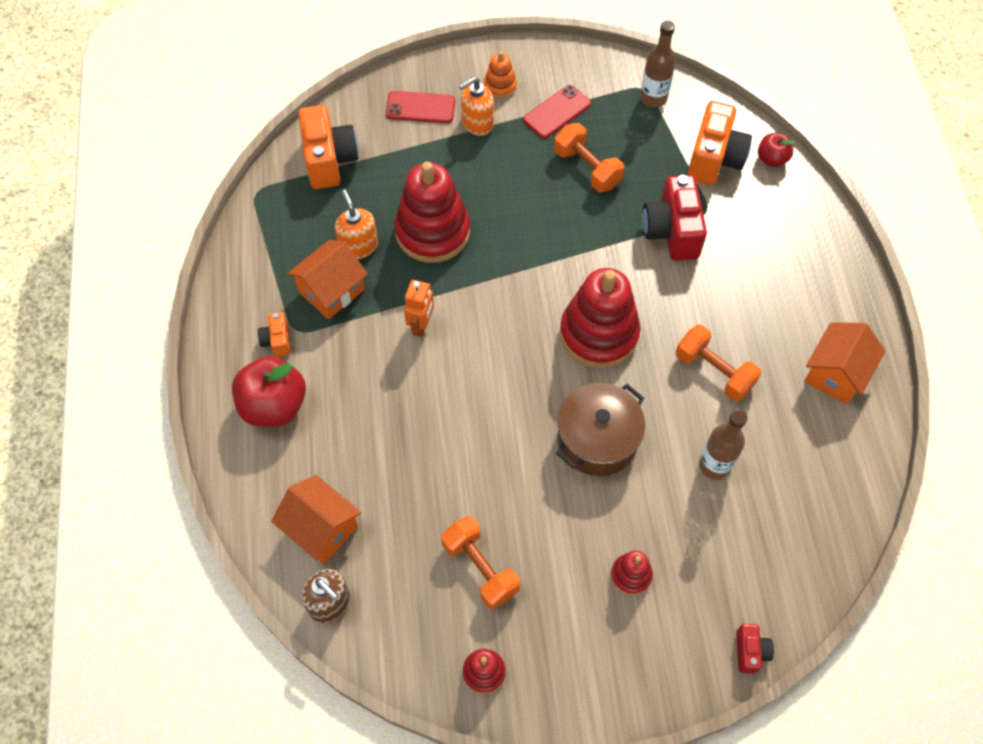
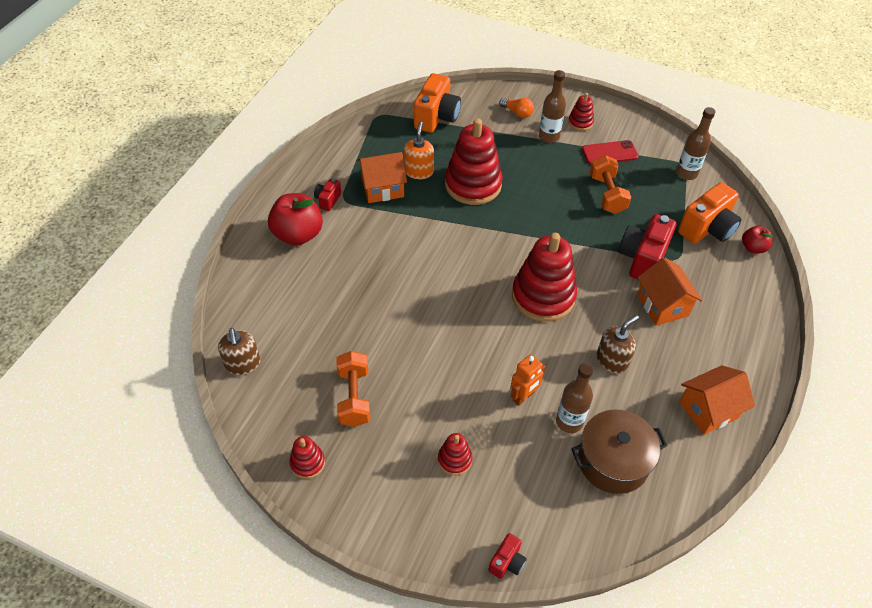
camera: 30 degrees right, 10 degrees down
(277, 341) = (328, 200): orange camera -> red camera
(321, 528) = (272, 318): orange house -> orange house (662, 305)
(420, 107) = (517, 113): red phone -> orange light bulb
(421, 325) = (425, 234): orange robot -> orange robot (523, 397)
(477, 123) = (549, 137): orange soap dispenser -> brown bottle
(500, 86) = (580, 122): orange stacking toy -> red stacking toy
(597, 440) = (494, 361): brown pot -> brown pot (613, 461)
(714, 371) = (612, 361): orange dumbbell -> brown soap dispenser

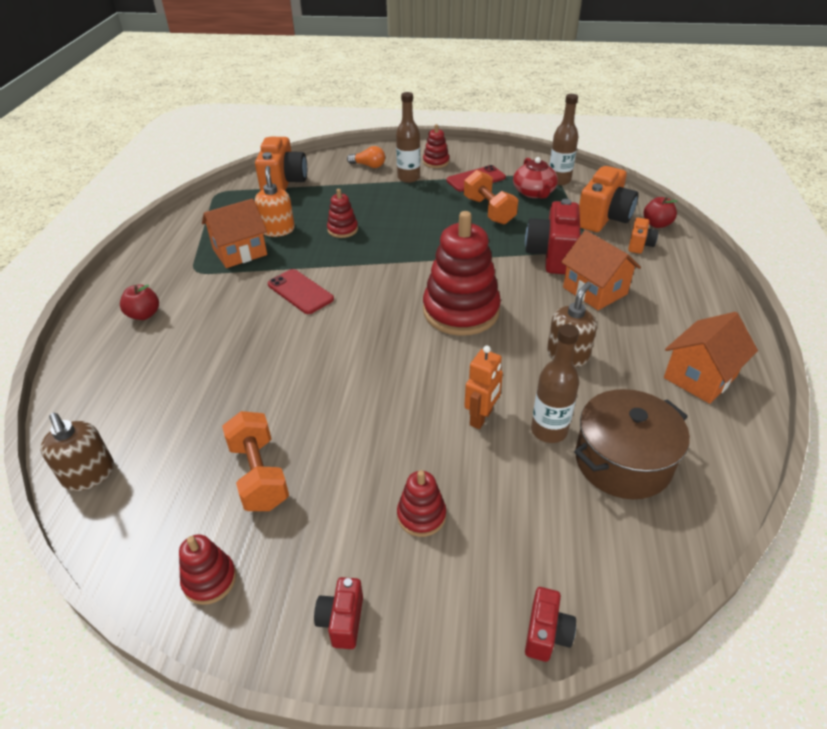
camera: 15 degrees left, 10 degrees down
(298, 234) = (144, 315): red apple -> red apple, size x0.54
(328, 200) = (175, 275): red camera -> red camera (342, 621)
(421, 243) = (300, 292): none -> red phone
(473, 184) = (342, 229): red stacking toy -> red stacking toy, size x0.47
(656, 182) = (534, 192): none -> red teapot
(725, 267) = (639, 245): none -> orange camera

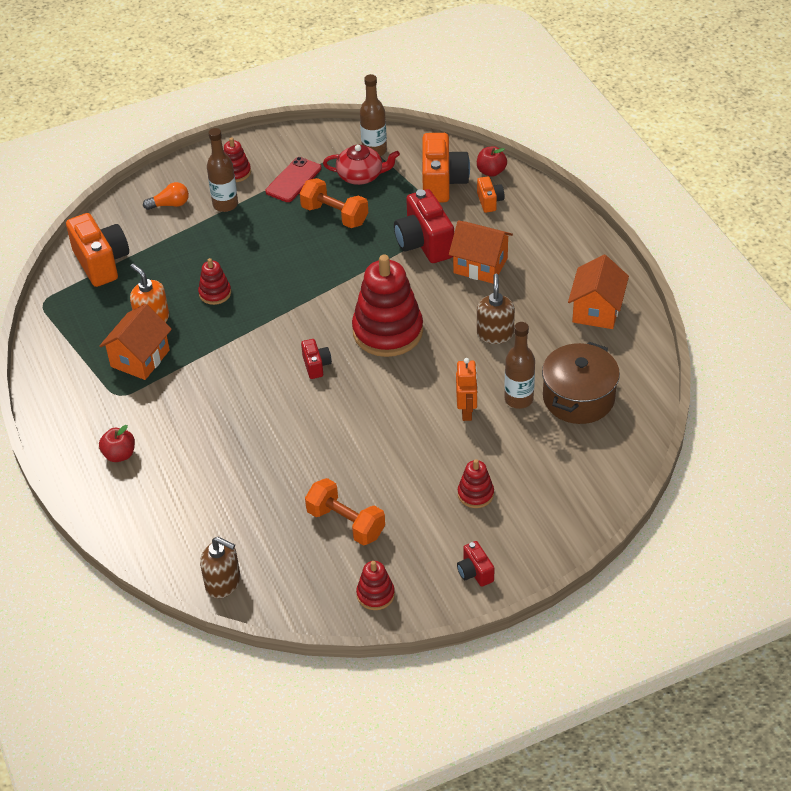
camera: 30 degrees left, 5 degrees up
(300, 292) = (237, 373): red phone -> none
(534, 192) = (361, 176): red teapot -> red teapot turned 45 degrees counterclockwise
(546, 634) = (593, 519): red camera -> red camera (316, 365)

